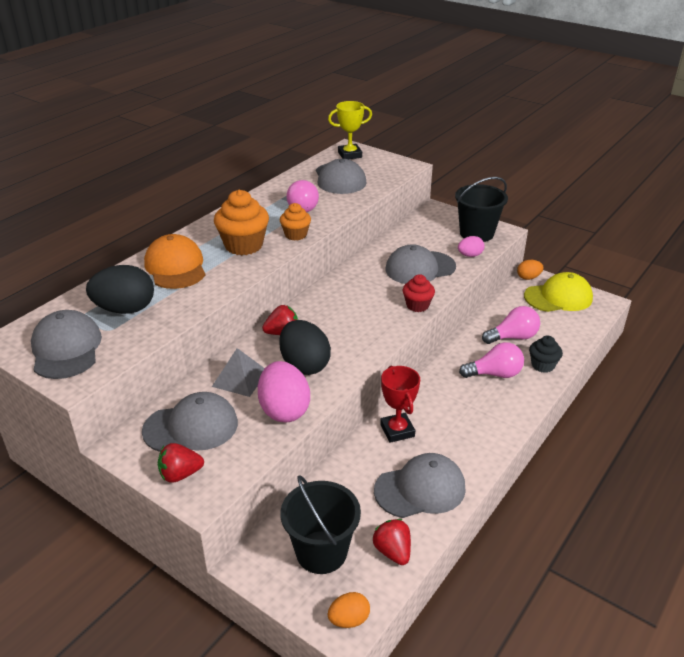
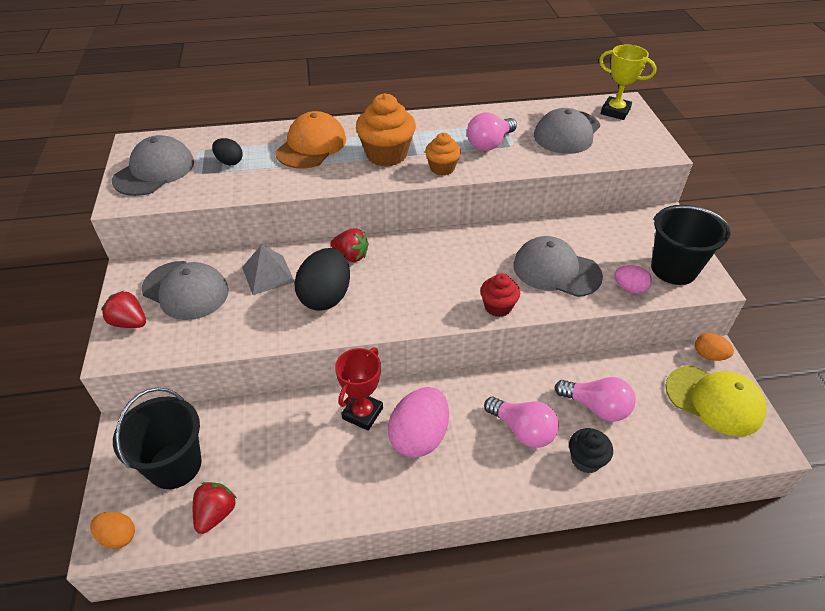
camera: 45 degrees right, 10 degrees up
(125, 309) = (229, 162): black egg -> black egg, size x0.54
(284, 410) = (257, 325): pink egg -> pink egg (419, 436)
(420, 489) = (307, 481): grey cap -> none

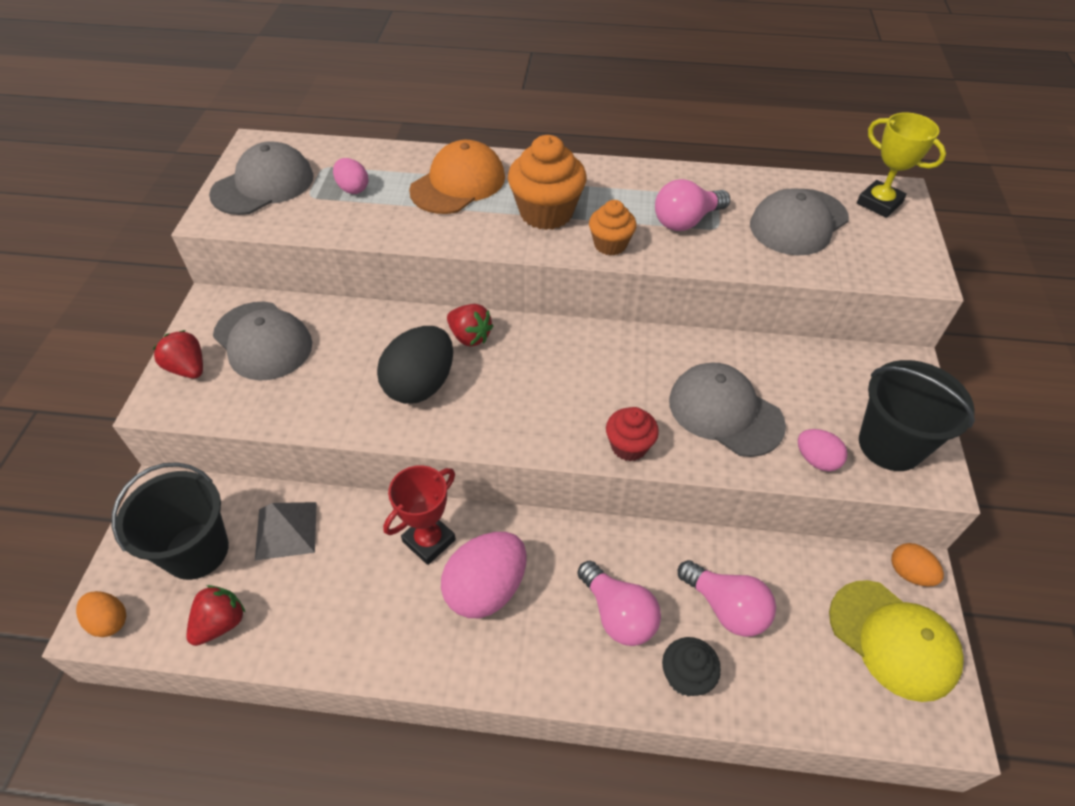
camera: 15 degrees right, 5 degrees up
(229, 162) = (353, 188): black egg -> pink egg
(268, 274) = (363, 340): grey pyramid -> grey pyramid (286, 530)

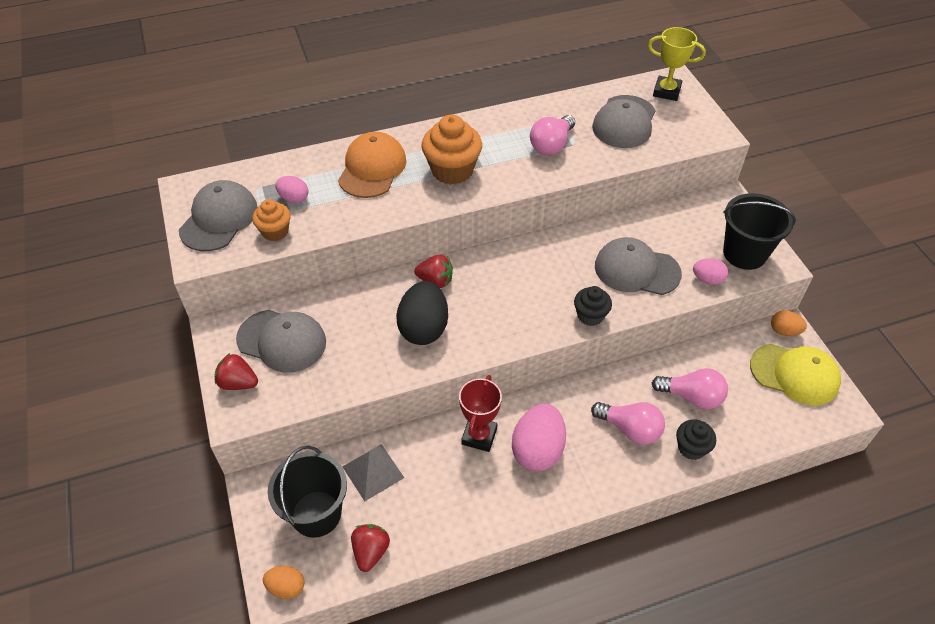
camera: 25 degrees left, 0 degrees up
(610, 244) = (512, 179): orange cupcake -> orange cupcake (275, 231)
(629, 446) = (590, 315): red cupcake -> black cupcake

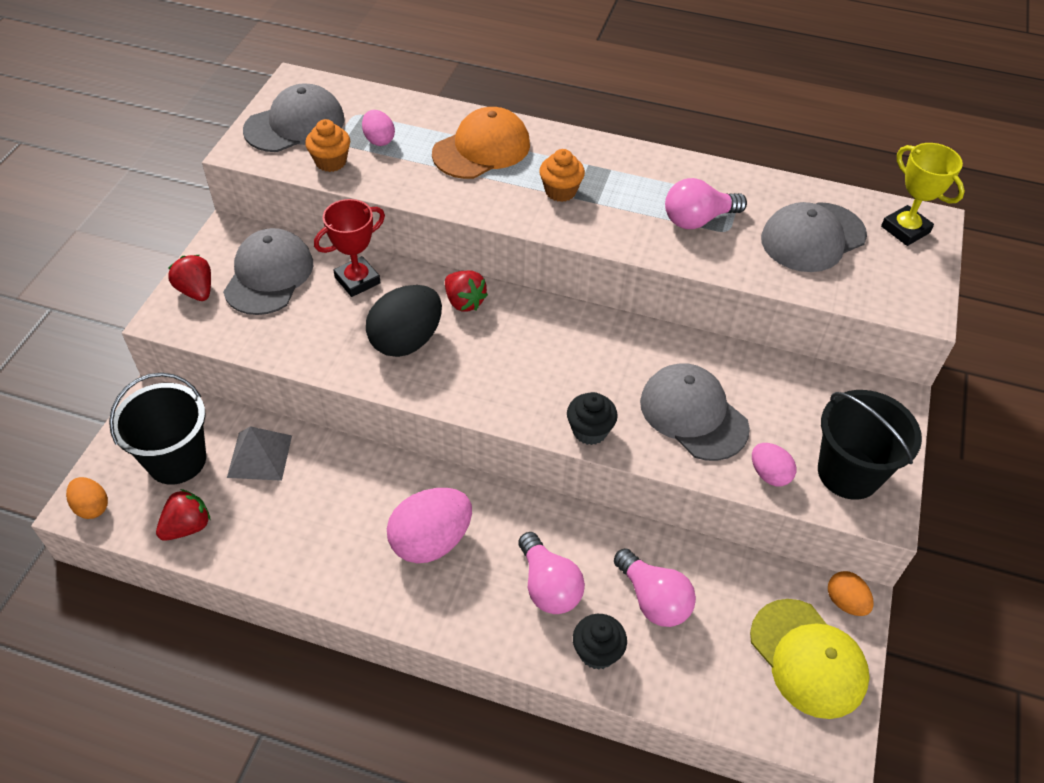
camera: 35 degrees right, 0 degrees up
(282, 341) = (269, 275): grey cap -> grey cap turned 135 degrees counterclockwise
(452, 170) = (560, 191): orange cupcake -> orange cupcake, size x0.59
(479, 436) = (388, 489): red trophy -> red trophy (357, 280)

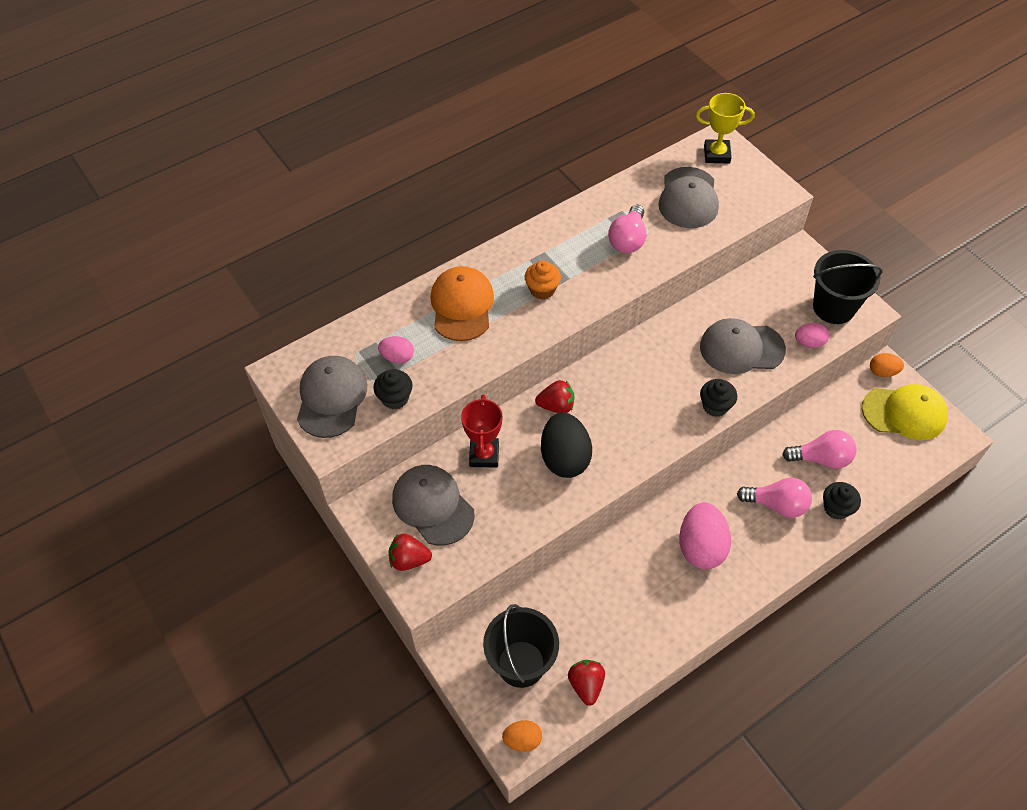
camera: 50 degrees left, 5 degrees up
(259, 456) = (557, 609): grey pyramid -> none
(331, 162) = (395, 398): orange cupcake -> black cupcake

